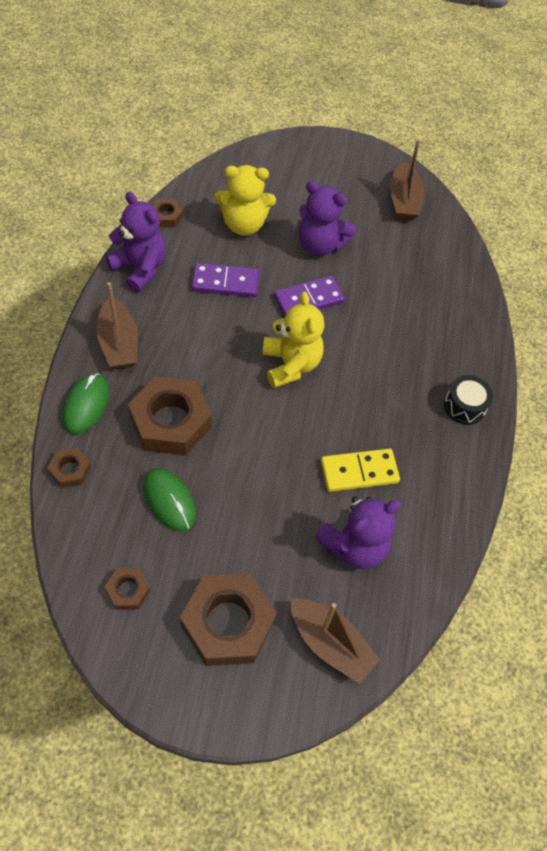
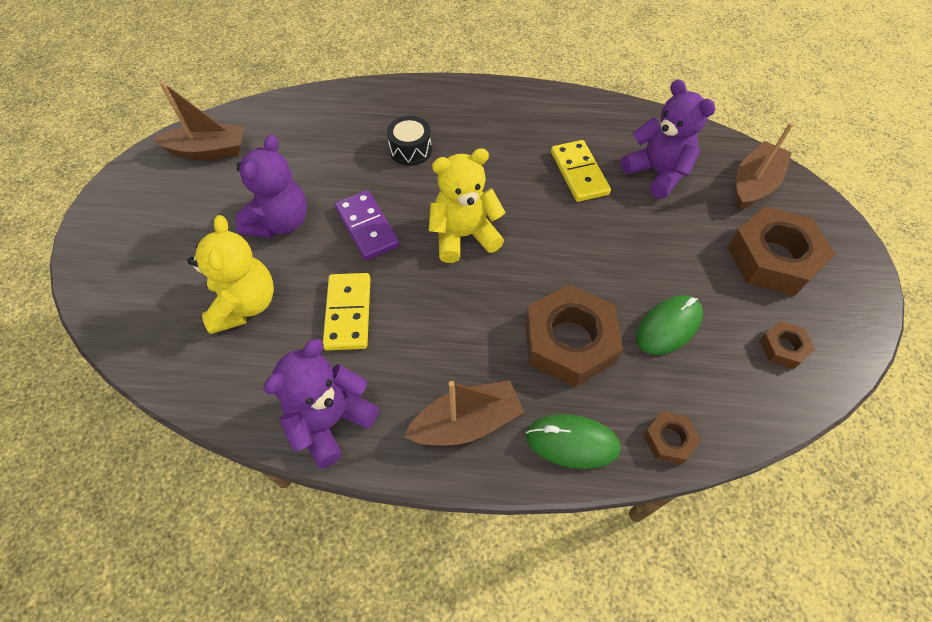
camera: 90 degrees left, 0 degrees up
(166, 216) = (226, 403): brown nut -> none
(225, 282) = (348, 313): purple domino -> yellow domino
(464, 406) = (484, 103): black drum -> black drum (410, 150)

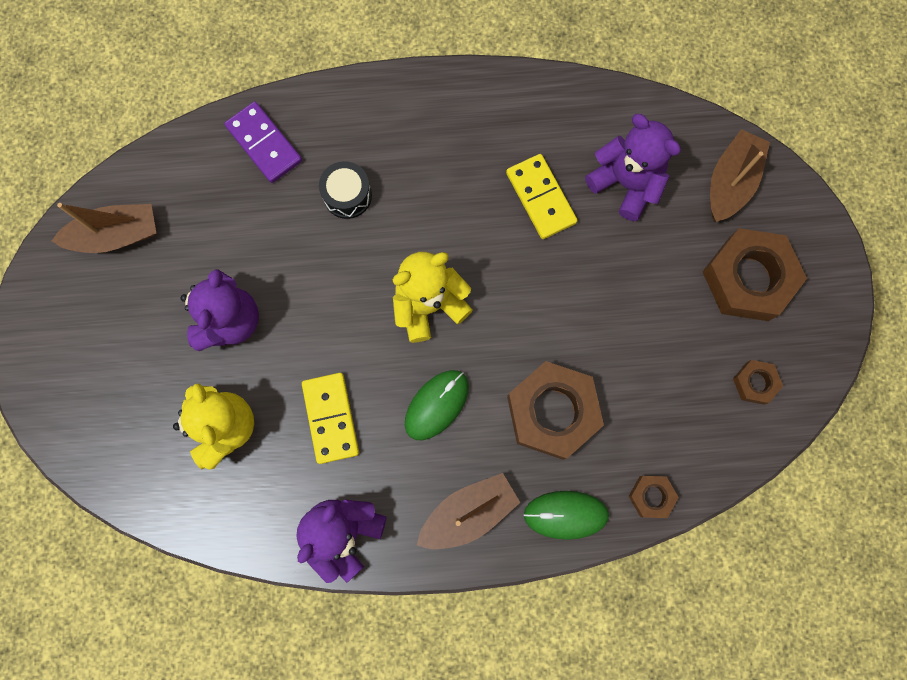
camera: 10 degrees left, 20 degrees up
(367, 227) = (324, 311): purple domino -> purple domino (264, 144)
(668, 326) = (646, 378): green mouse -> green mouse (436, 405)

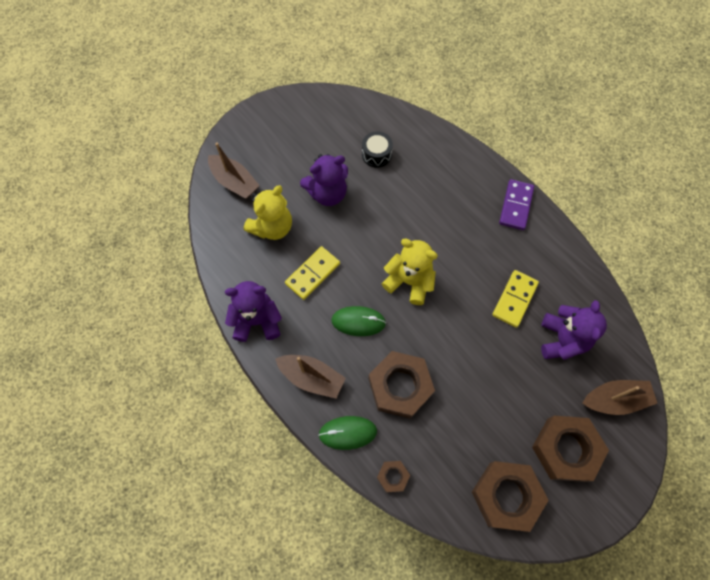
camera: 55 degrees right, 10 degrees down
(116, 235) = (331, 117): brown boat -> brown boat (234, 182)
(264, 144) = (429, 148): purple domino -> purple domino (515, 206)
(347, 195) = (435, 203): black drum -> black drum (376, 154)
(565, 515) = (347, 433): green mouse -> green mouse turned 60 degrees counterclockwise
(755, 383) = (506, 496): brown nut -> brown nut, size x2.10

